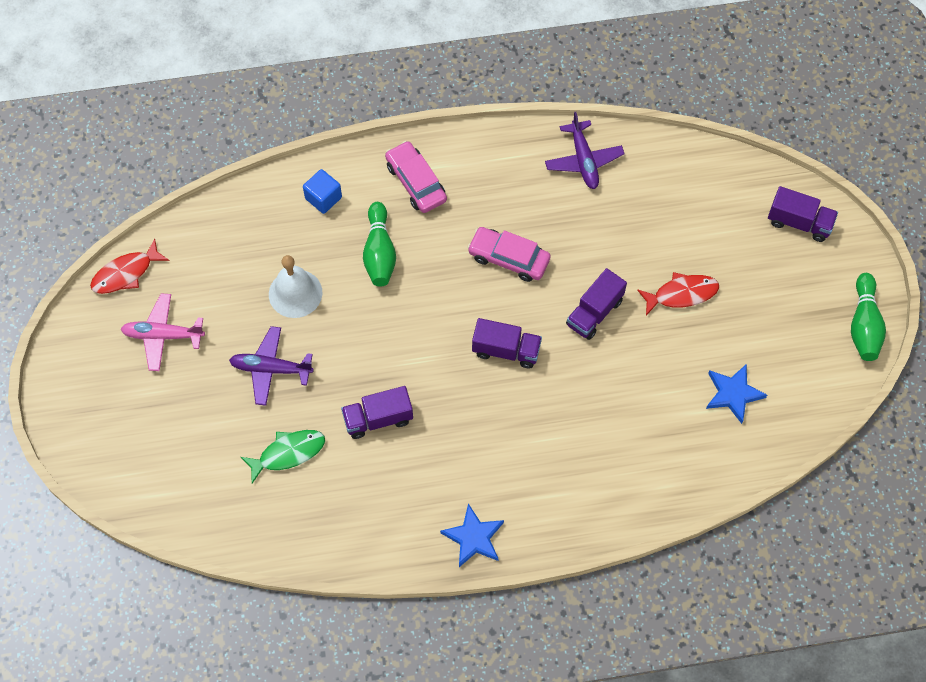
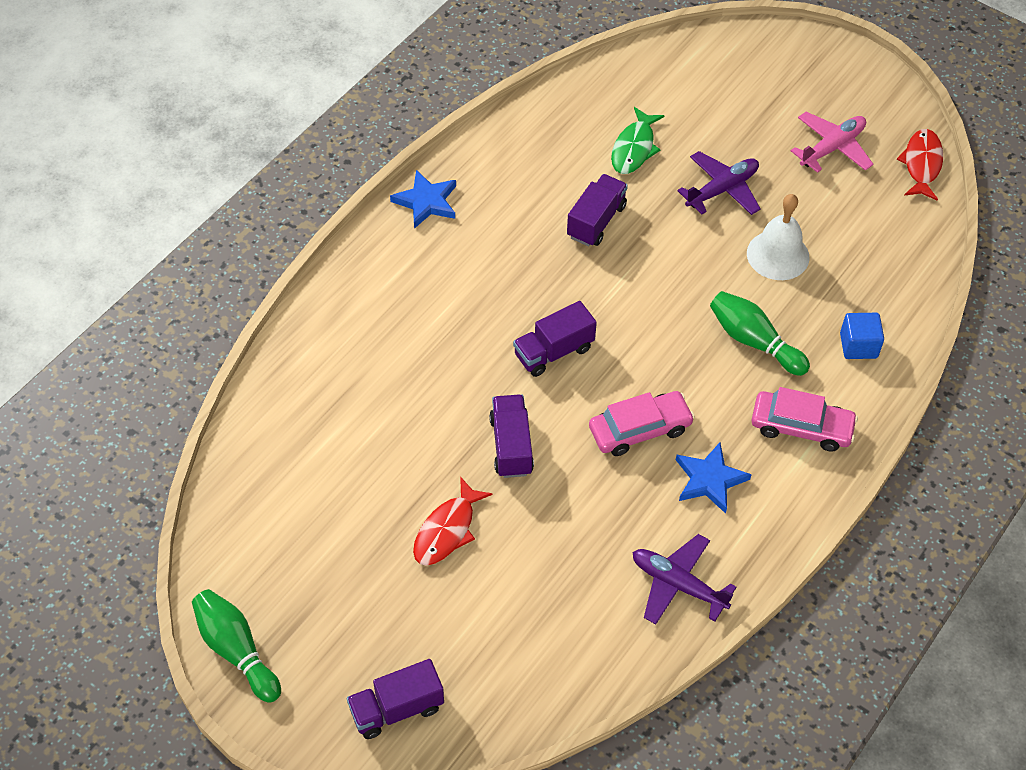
camera: 135 degrees right, 10 degrees down
(733, 394) = (313, 477): blue star -> blue star (709, 479)

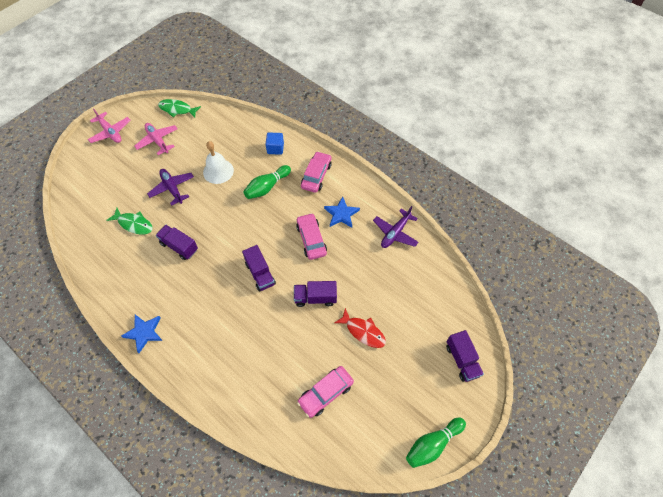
camera: 85 degrees left, 5 degrees up
(328, 474) = (326, 393): none -> pink car
(836, 73) = (110, 132): none -> pink plane
(921, 164) = (177, 109): red fish -> green fish

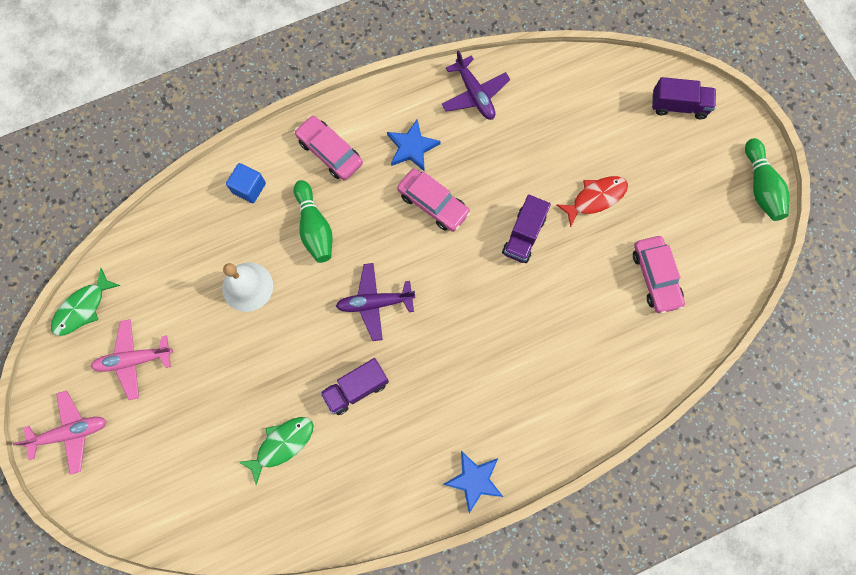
camera: 65 degrees left, 15 degrees up
(172, 188) = (244, 366): purple plane -> purple plane (375, 303)
(260, 274) = (454, 292): purple truck -> none
(311, 239) = (433, 203): pink car -> pink car turned 150 degrees counterclockwise

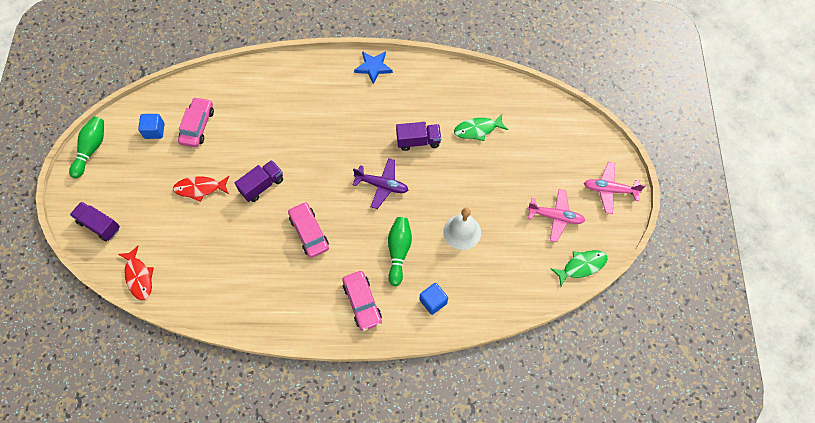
camera: 155 degrees left, 10 degrees down
(412, 147) = (301, 279): blue star -> none
(474, 94) = (233, 299): purple plane -> none
(593, 72) = (139, 277): none -> red fish
(704, 245) = (154, 131): none -> blue cube

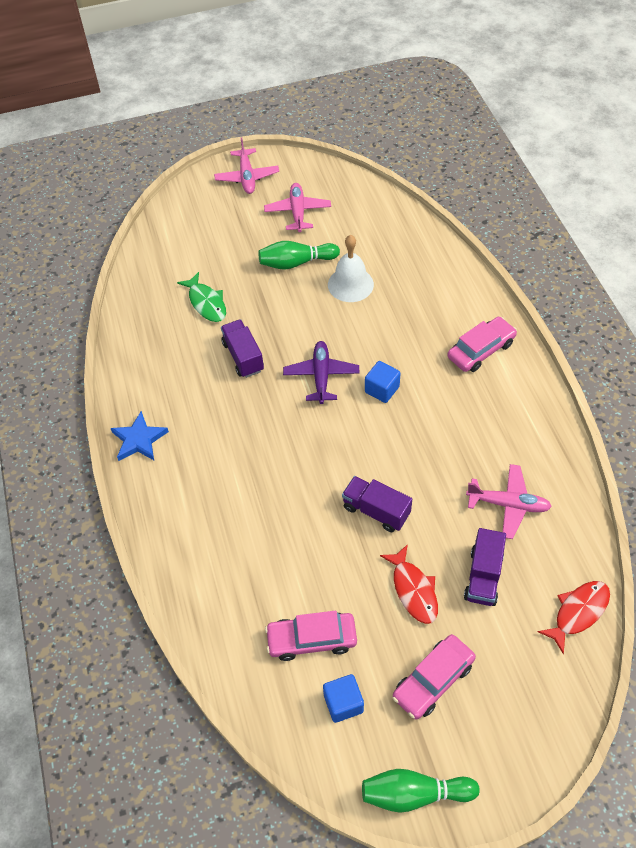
camera: 105 degrees left, 10 degrees down
(99, 225) = (532, 709): purple truck -> purple truck (483, 576)
(229, 267) = (508, 504): none -> pink plane
(309, 232) = (419, 432): pink car -> pink car (433, 680)
(398, 252) = (402, 334): green bowling pin -> green bowling pin (296, 263)
(433, 301) = (446, 288): blue cube -> blue cube (382, 389)
(581, 266) = (347, 182): green fish -> none

